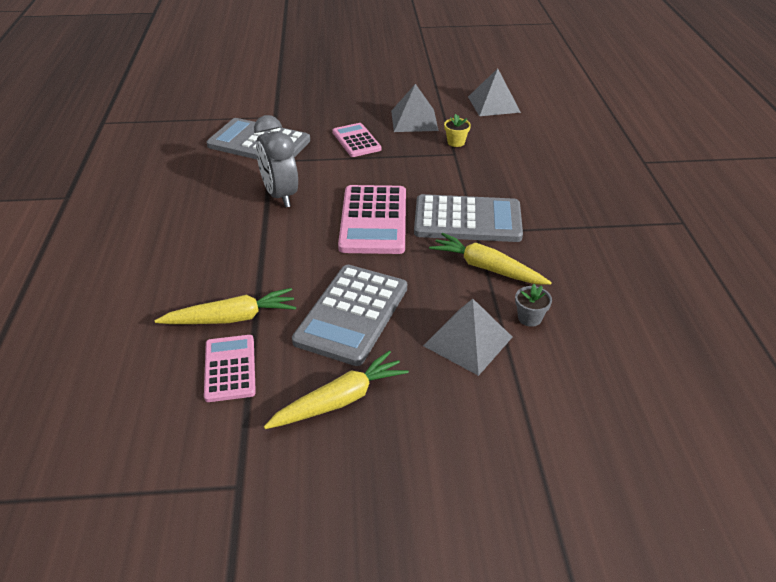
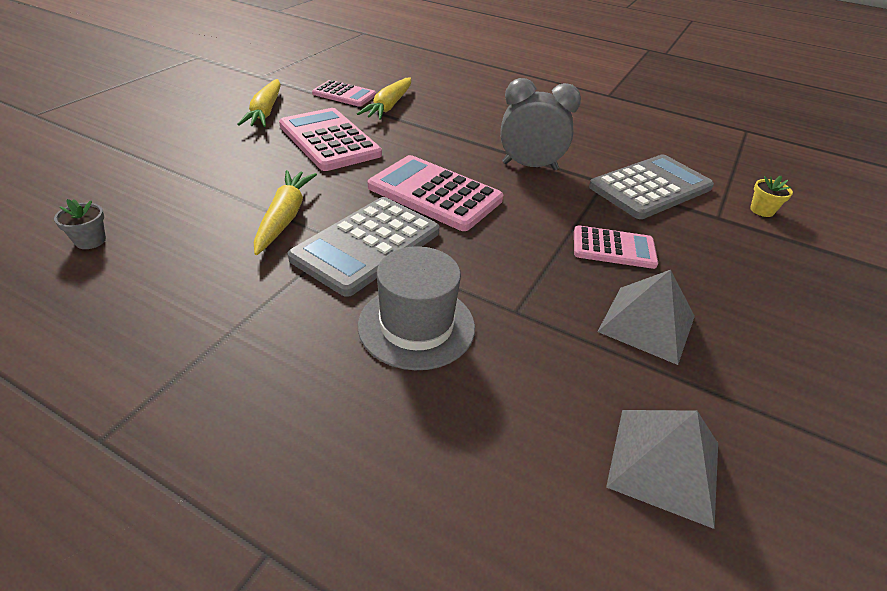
camera: 120 degrees right, 0 degrees up
(352, 314) = (329, 140): grey calculator -> pink calculator
(456, 142) = (547, 330): yellow flower pot -> yellow flower pot (762, 210)
(468, 341) = (229, 168): grey pyramid -> none
(486, 268) = (284, 217): yellow carrot -> yellow carrot turned 60 degrees counterclockwise
(505, 176) = (416, 326): none -> grey hat
(529, 318) = (198, 205): grey flower pot -> grey flower pot (90, 241)

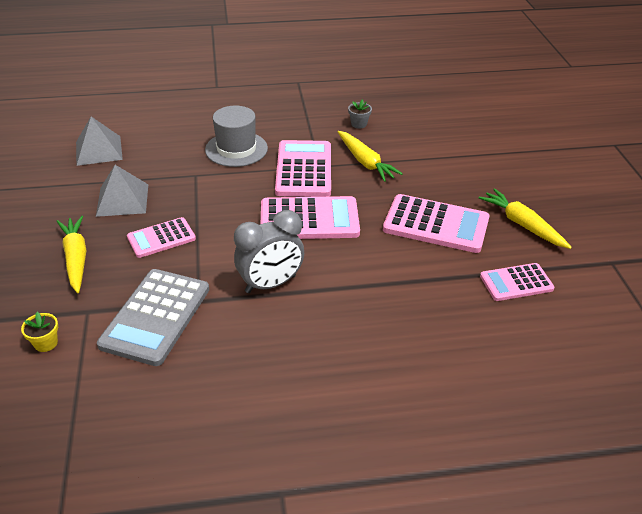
camera: 145 degrees right, 0 degrees up
(90, 241) = (421, 114): grey flower pot -> grey flower pot (359, 124)
(367, 245) = (303, 169): grey calculator -> pink calculator
(389, 106) = (461, 291): yellow carrot -> yellow carrot (76, 258)

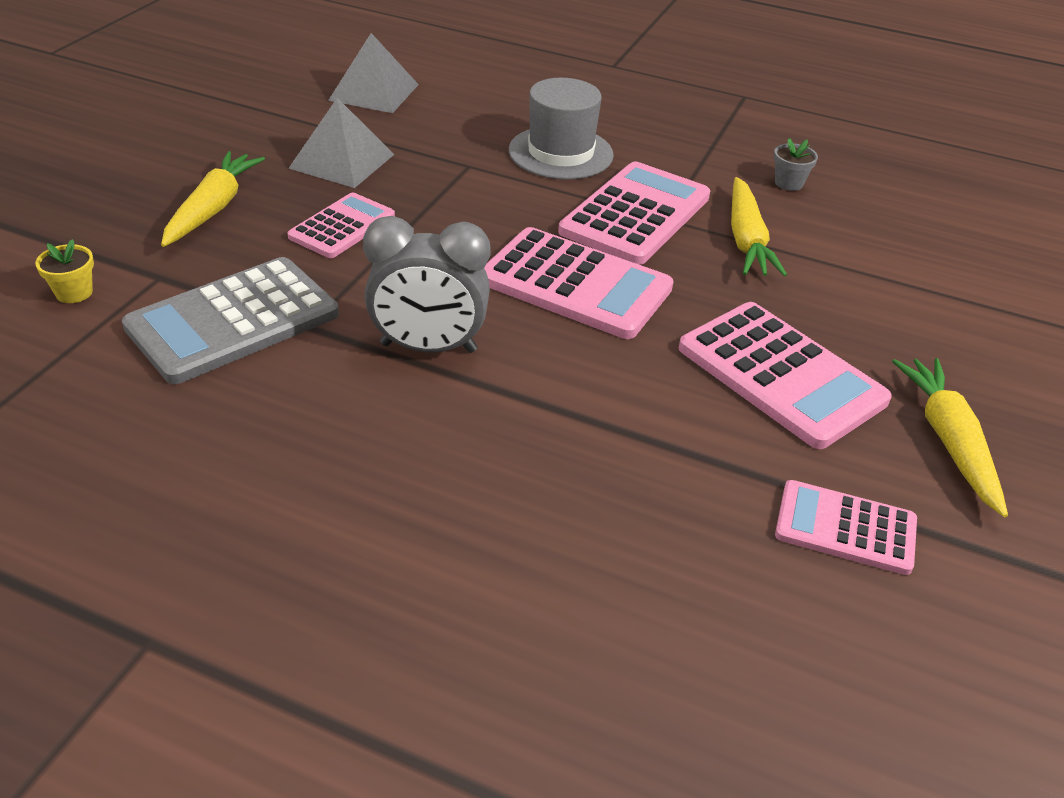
camera: 30 degrees right, 0 degrees up
(161, 238) = (342, 226): pink calculator -> pink calculator turned 120 degrees clockwise

